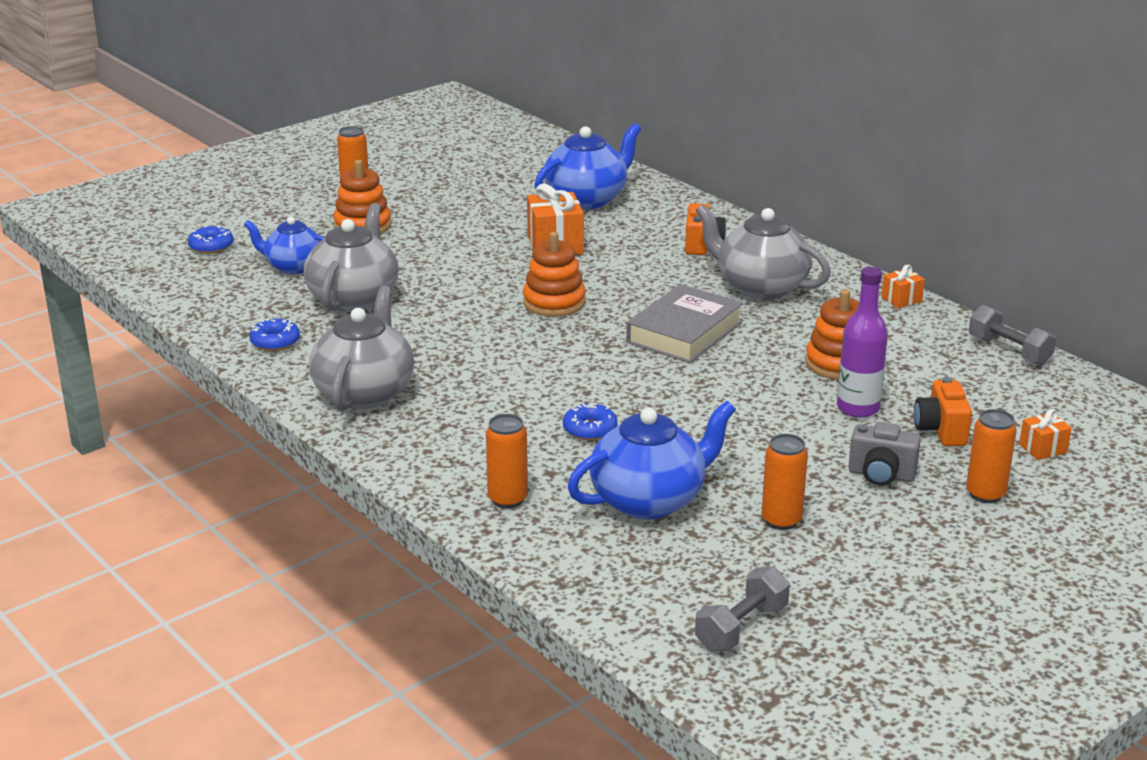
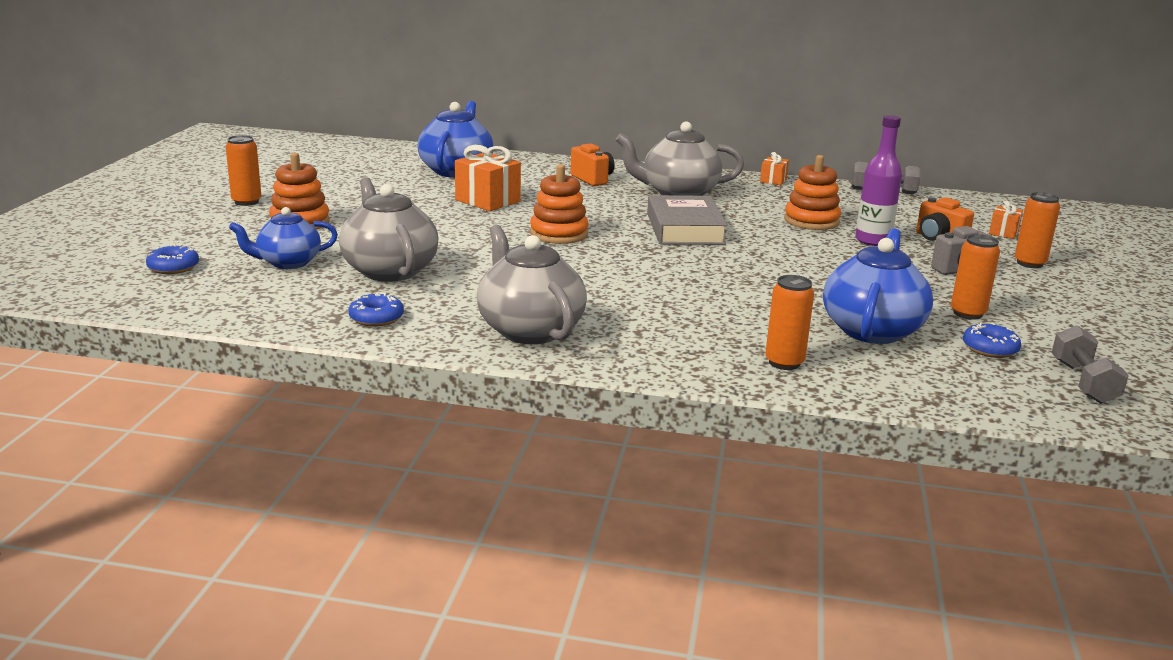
camera: 40 degrees left, 5 degrees down
(590, 429) = (745, 301): blue donut -> blue donut (990, 349)

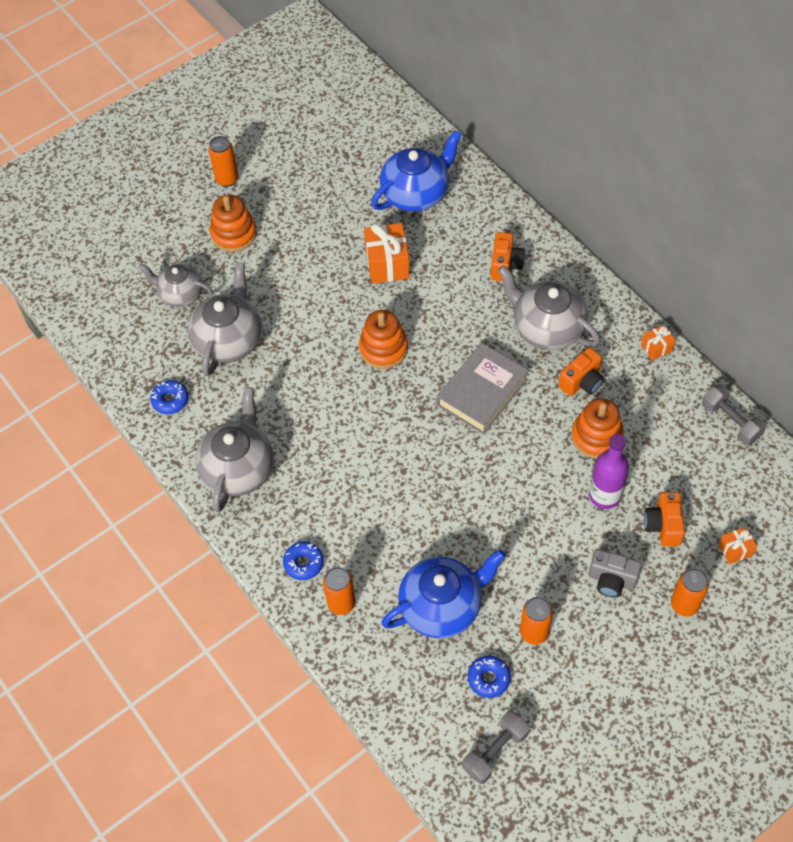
camera: 45 degrees right, 35 degrees up
(173, 267) = (115, 264): blue donut -> blue donut (303, 563)
(288, 262) = (180, 294): blue teapot -> grey teapot
(751, 205) = (582, 382): none -> orange camera

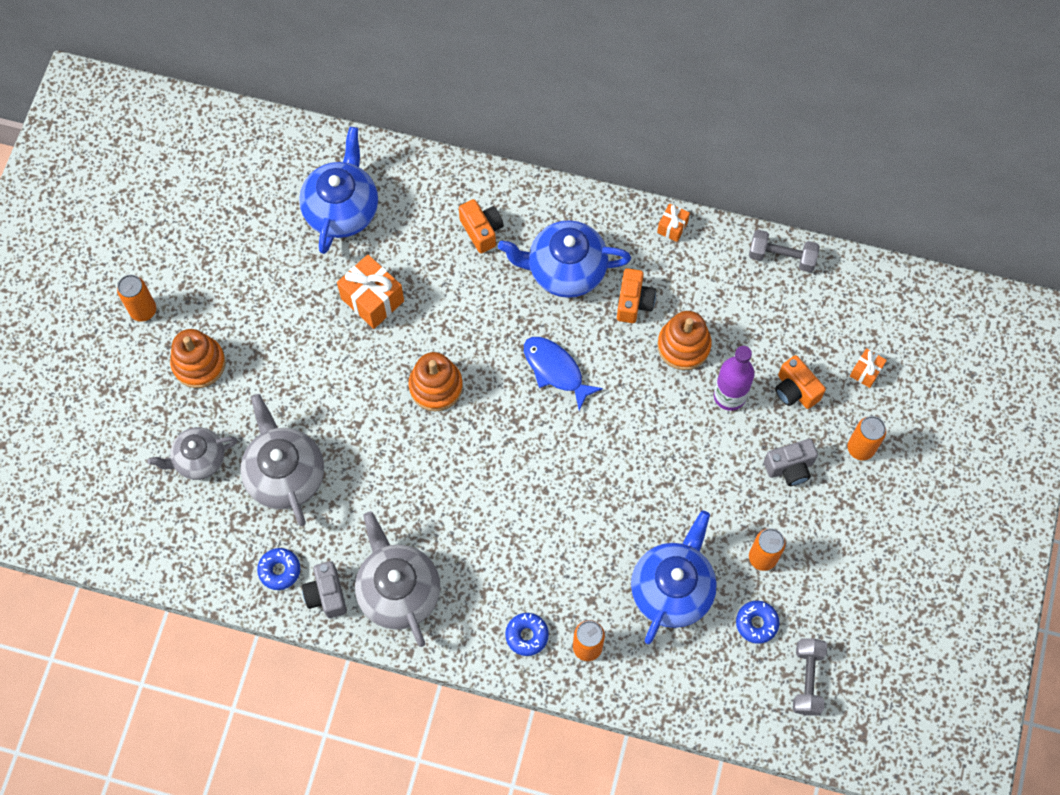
camera: 40 degrees left, 10 degrees up
(187, 438) = (326, 595): none -> grey camera
(482, 392) = (556, 370): grey book -> blue fish
(547, 328) = (565, 270): grey teapot -> blue teapot

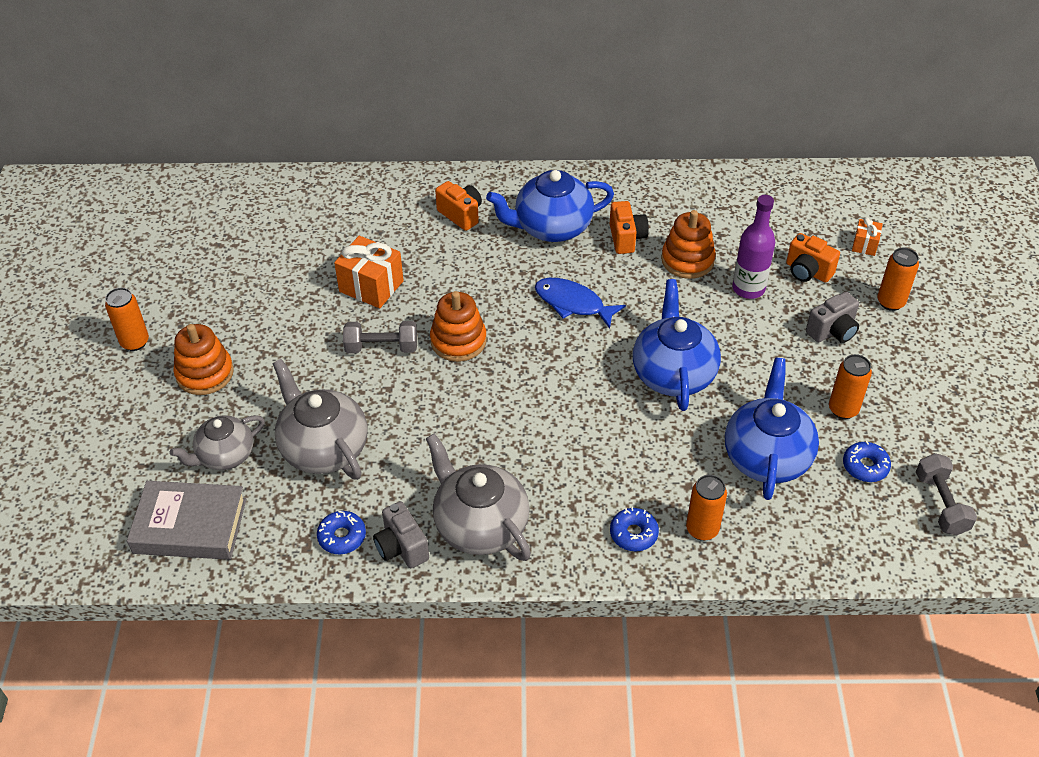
camera: 15 degrees left, 20 degrees down
(155, 525) = (190, 526): none -> grey book
(342, 209) = (320, 225): blue teapot -> blue teapot (673, 373)
(672, 227) = (638, 178): orange gift -> none
(781, 257) = (746, 180): grey dumbbell -> grey dumbbell (381, 347)

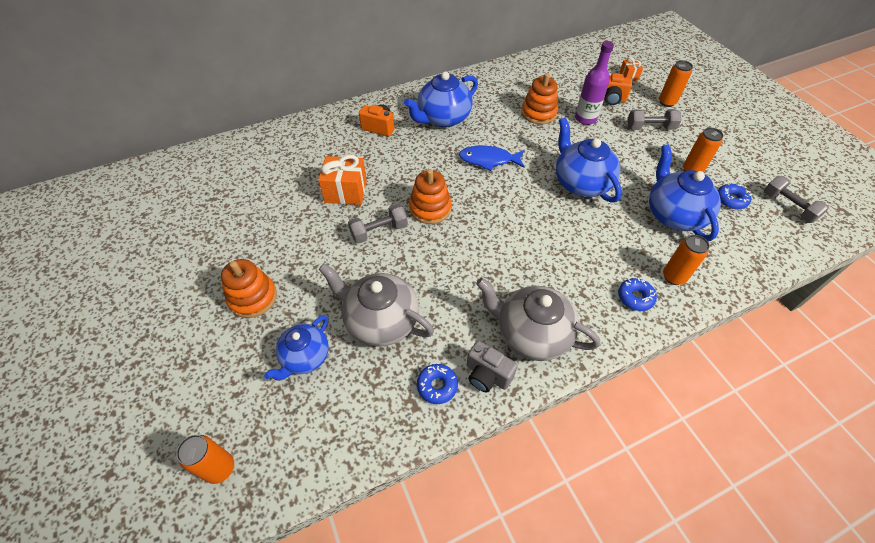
camera: 25 degrees left, 5 degrees up
(135, 342) = (180, 293): orange can -> orange can (220, 468)
(190, 526) = (307, 430): grey book -> none
(225, 455) = (305, 357): grey teapot -> blue teapot
(626, 238) = (493, 111): orange camera -> none
(832, 331) = (650, 128): grey camera -> grey dumbbell

